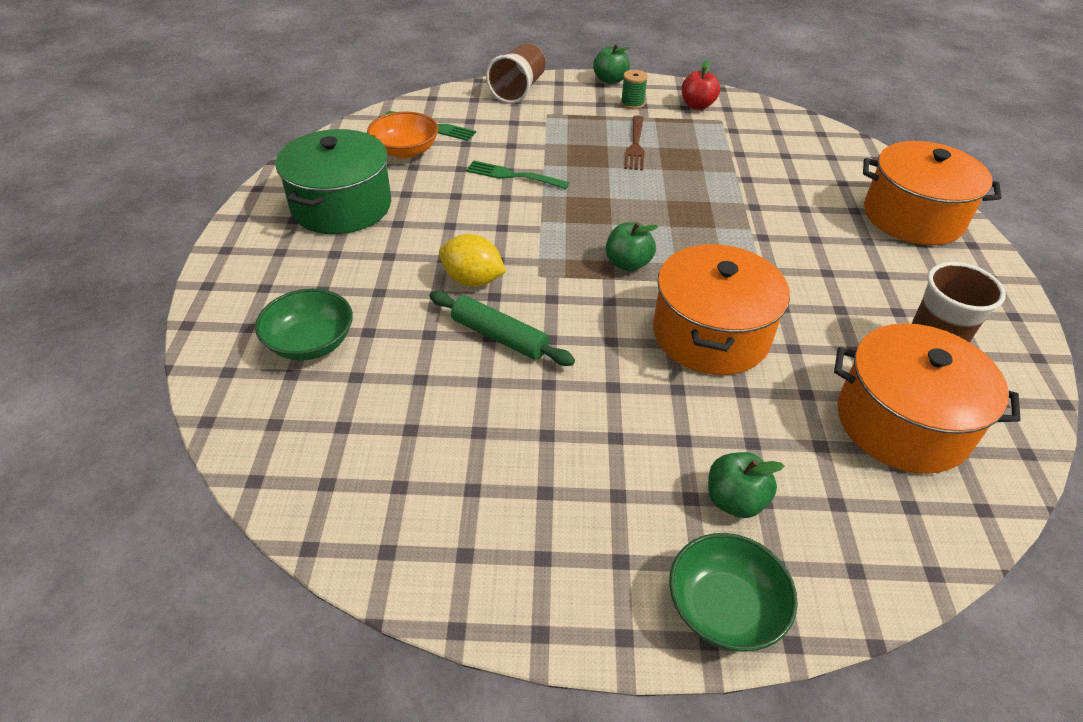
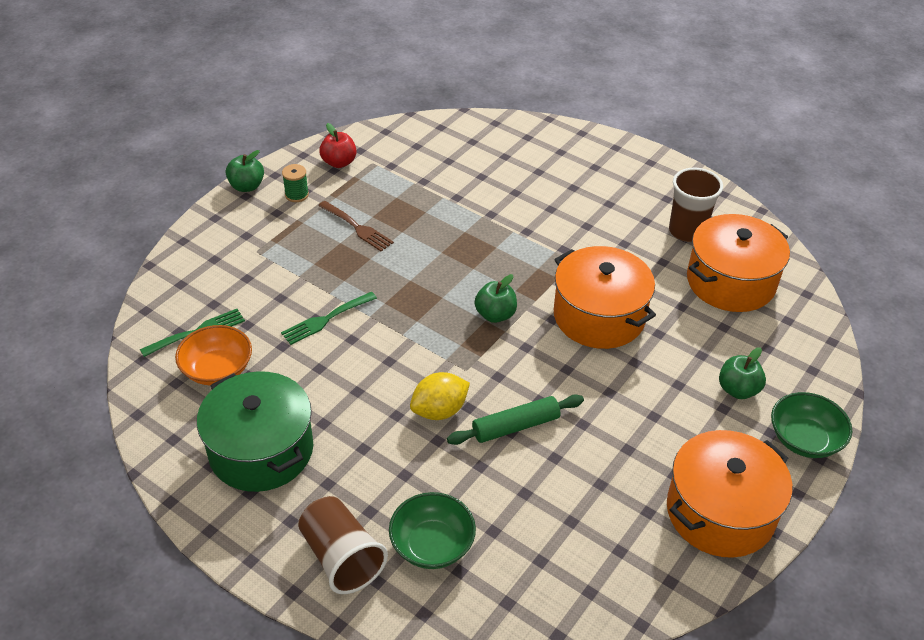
camera: 55 degrees left, 0 degrees up
(518, 90) = (197, 248): brown cup -> brown cup (341, 557)
(913, 217) = (568, 151): orange pot -> orange pot (720, 512)

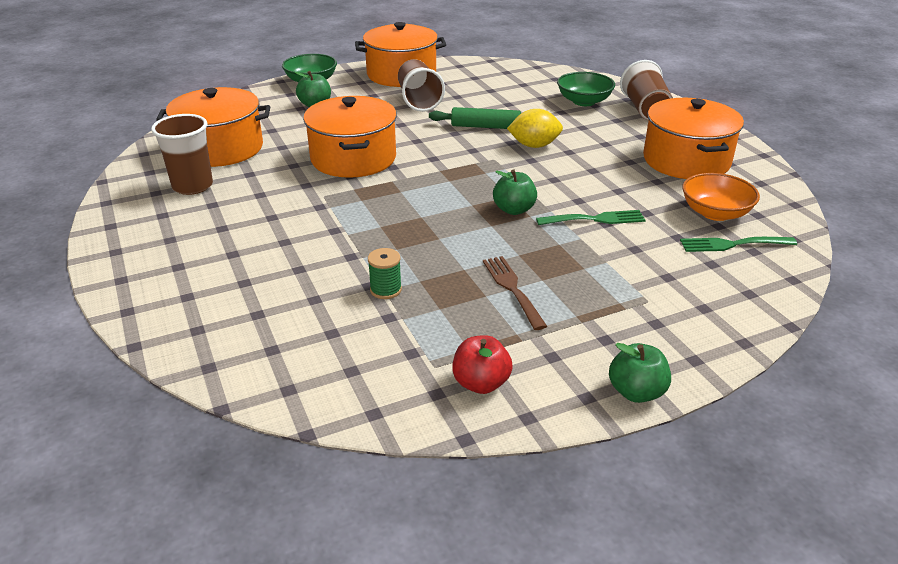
camera: 150 degrees left, 10 degrees down
(261, 450) = (686, 160): green pot -> orange pot
(297, 195) = (567, 354): green spool -> green spool (385, 290)
(495, 315) = (436, 181): green apple -> green apple (514, 209)
(636, 451) = (419, 100): none -> brown cup

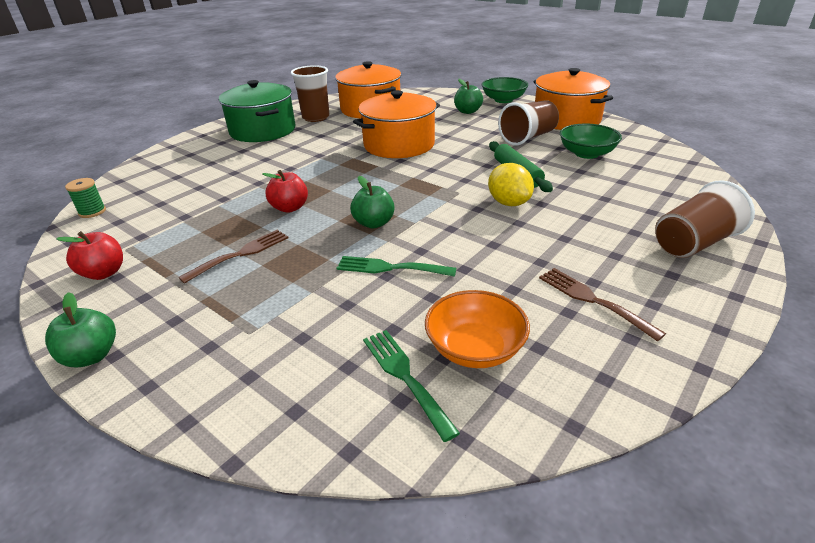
camera: 65 degrees right, 0 degrees up
(181, 229) = (263, 130): none -> green pot
(385, 290) = (219, 206): green spool -> green spool (92, 212)
(438, 246) = (290, 208): none -> red apple
(584, 101) = (650, 204): green bowl -> green bowl (586, 154)
(595, 219) = (390, 268): green fork -> green fork turned 135 degrees clockwise
(686, 160) = (592, 300): orange pot -> brown fork

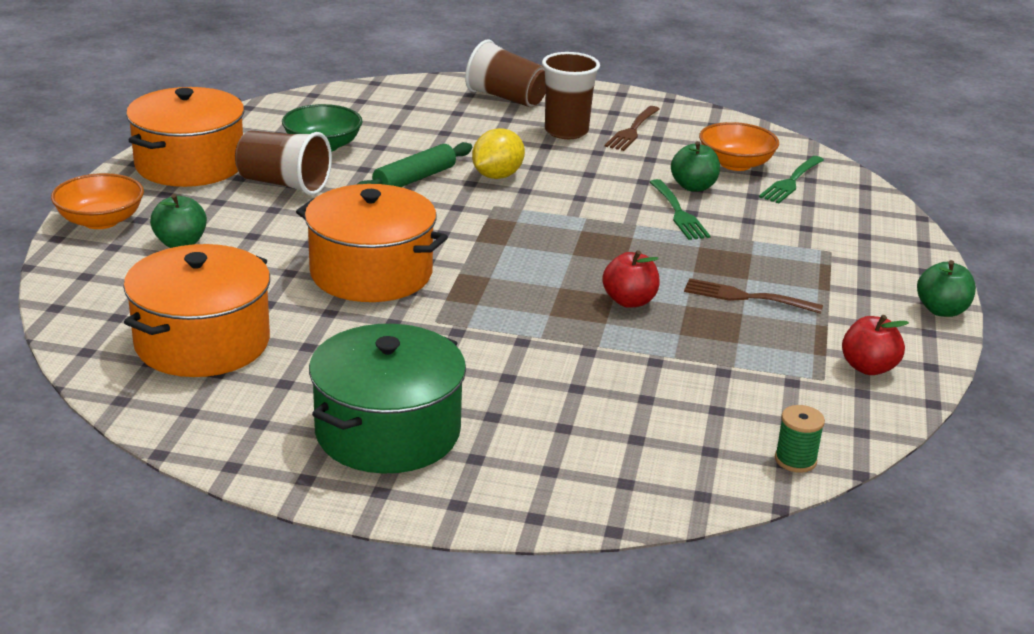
camera: 120 degrees left, 5 degrees down
(316, 117) = (282, 392): brown cup -> brown cup (566, 131)
(374, 223) = (610, 239): green apple -> green apple (693, 187)
(503, 100) = (100, 221): green bowl -> orange bowl

